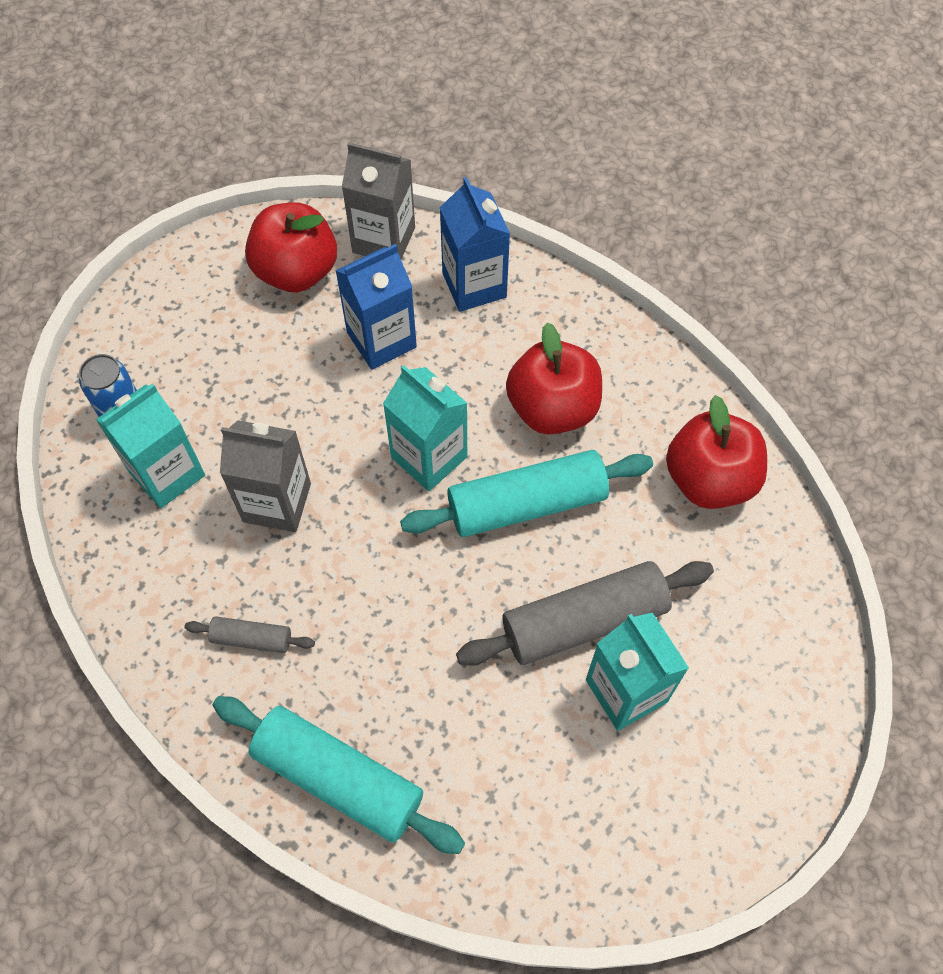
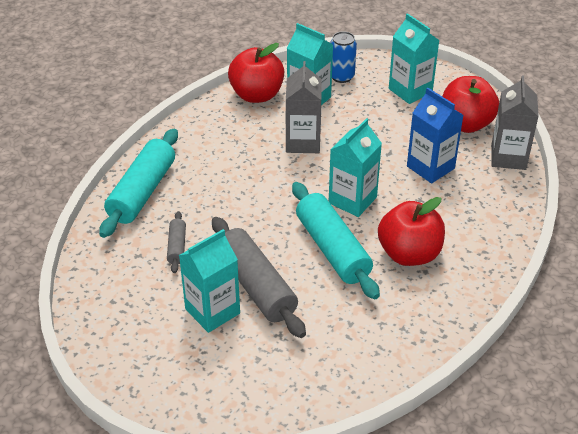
camera: 80 degrees right, 20 degrees down
(193, 323) = (410, 91): none -> turquoise carton
(252, 639) = (217, 147): grey rolling pin -> grey rolling pin (177, 247)
(474, 285) = (492, 204): blue carton -> none
(709, 479) = (380, 344): red apple -> red apple (256, 95)

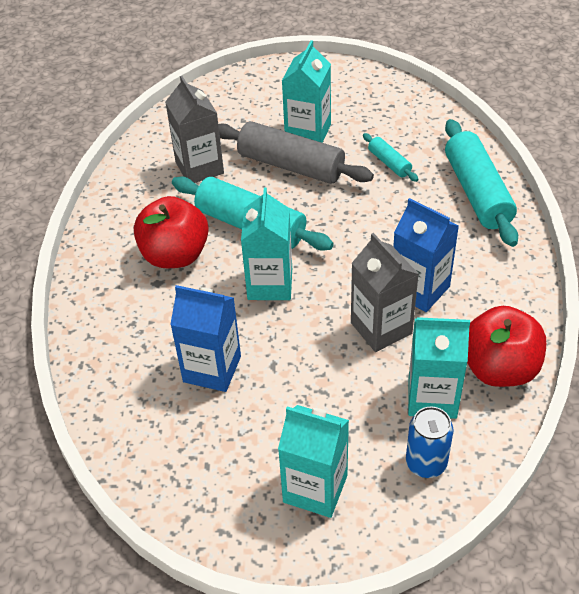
camera: 150 degrees right, 5 degrees up
(177, 247) = (389, 163): grey rolling pin -> turquoise rolling pin
(255, 151) = (420, 289): none -> blue carton
(465, 124) = (205, 465): red apple -> none
(508, 157) = (124, 435): grey carton -> grey carton (199, 168)

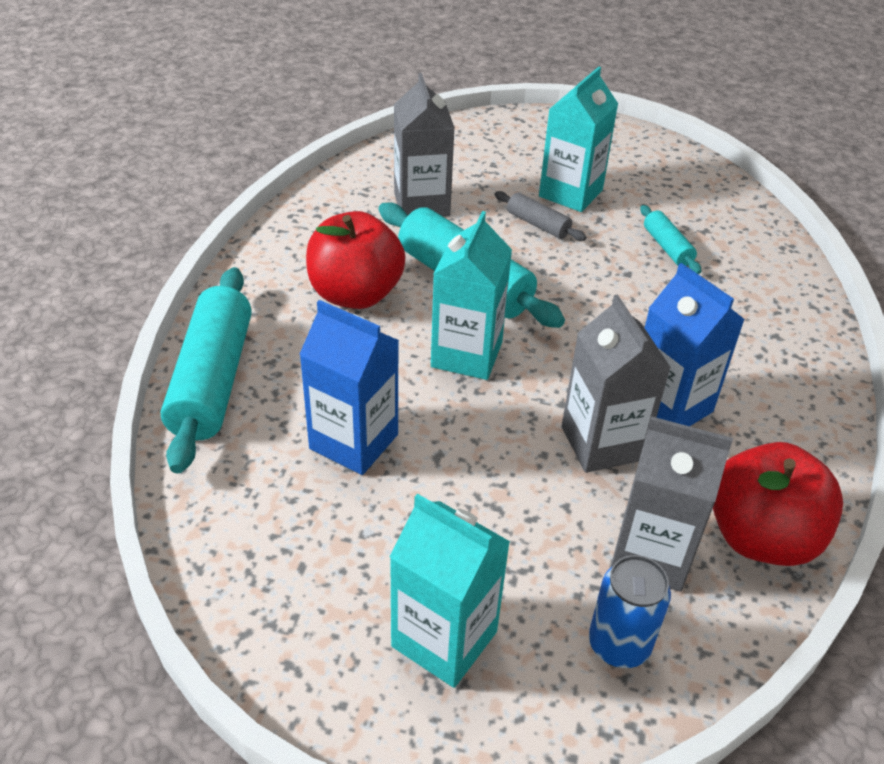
camera: 10 degrees right, 5 degrees down
(291, 165) = (538, 224): grey rolling pin -> grey rolling pin, size x0.48
(432, 397) = (651, 553): turquoise carton -> grey carton
(477, 192) = (778, 305): turquoise rolling pin -> turquoise rolling pin (212, 380)

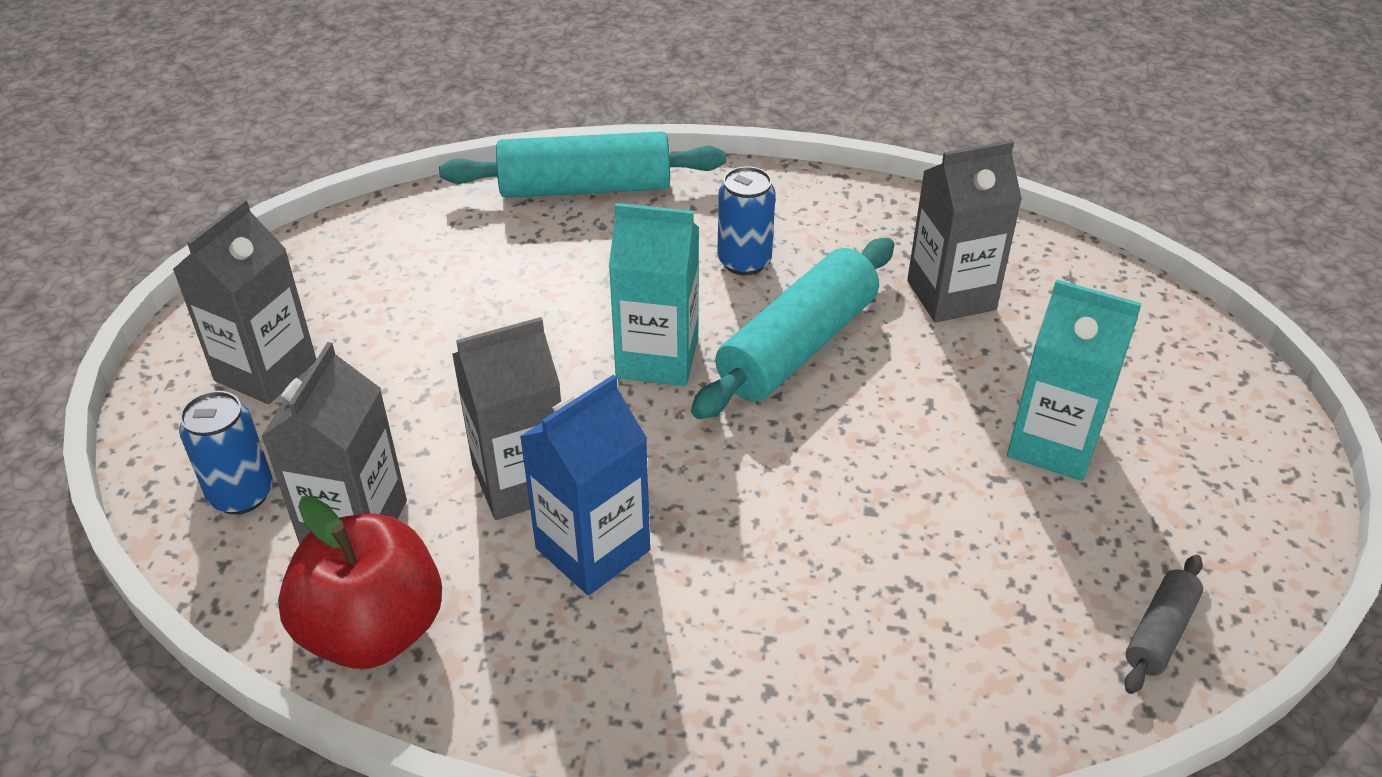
camera: 85 degrees right, 0 degrees up
(354, 441) = (509, 288): blue carton -> none
(355, 294) = (744, 261): red apple -> blue can
(444, 639) = (266, 371): turquoise carton -> grey carton
(538, 224) = (953, 410): grey rolling pin -> grey rolling pin (1159, 632)
(667, 247) = (956, 560): turquoise rolling pin -> none

